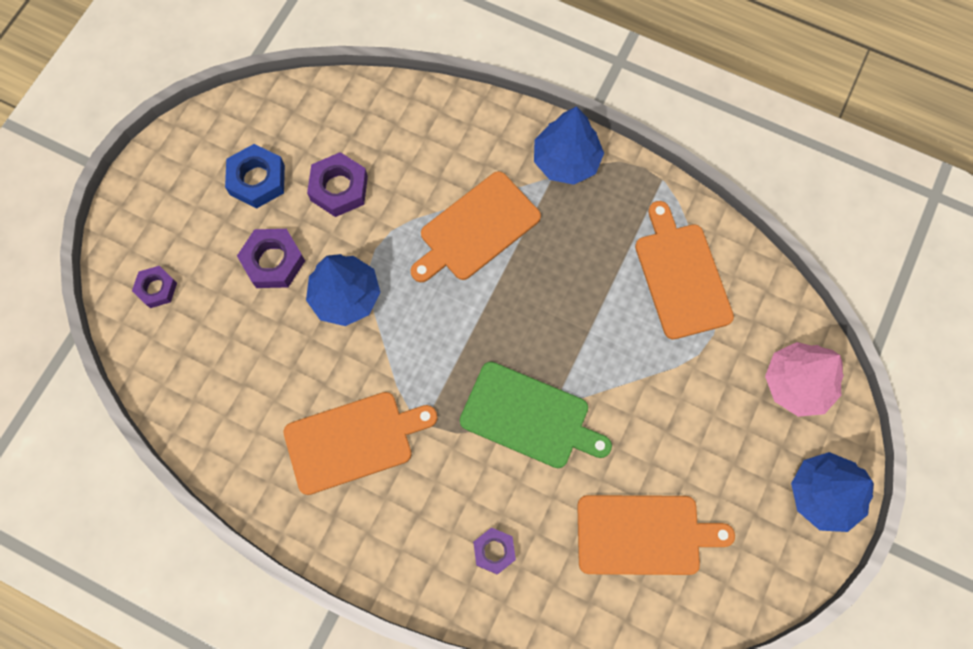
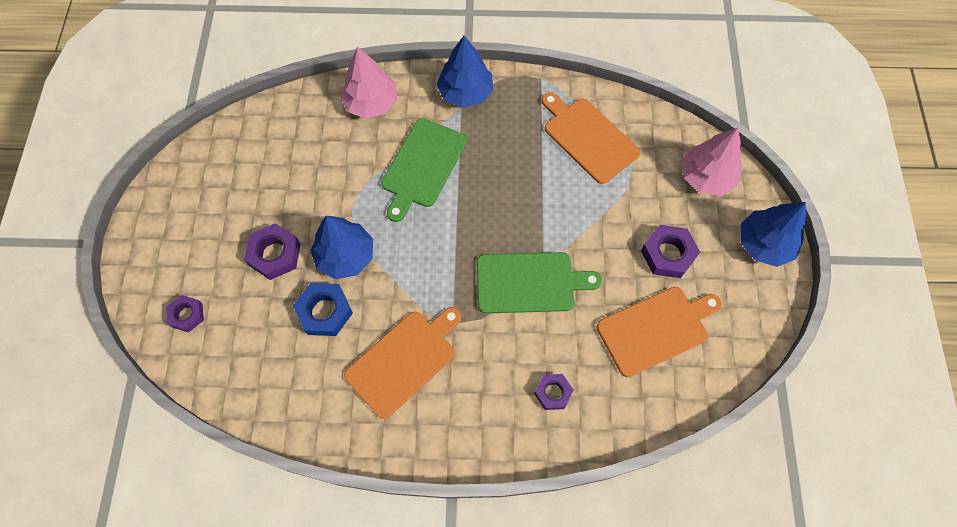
camera: 25 degrees left, 5 degrees down
(257, 180) = (233, 199): blue nut -> blue nut (325, 311)
(339, 188) = (302, 179): purple nut -> purple nut (668, 254)
(454, 129) = (371, 103): none -> pink tree
(476, 229) = (422, 166): orange cutting board -> green cutting board

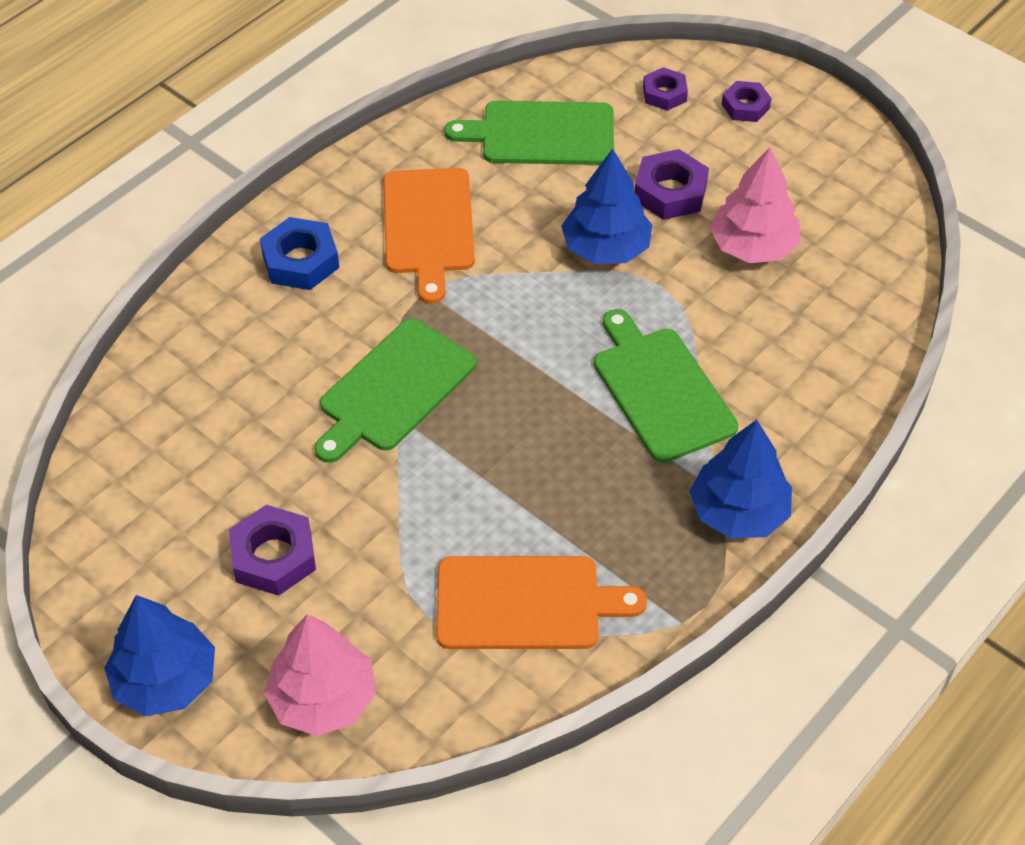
camera: 130 degrees right, 15 degrees down
(276, 358) = (541, 134): none -> green cutting board
(325, 311) = (554, 195): blue nut -> blue nut (300, 261)
(371, 103) = (815, 397): pink tree -> pink tree (752, 246)
(553, 392) = (253, 323): purple nut -> purple nut (745, 106)
(656, 329) = (206, 468): orange cutting board -> none

